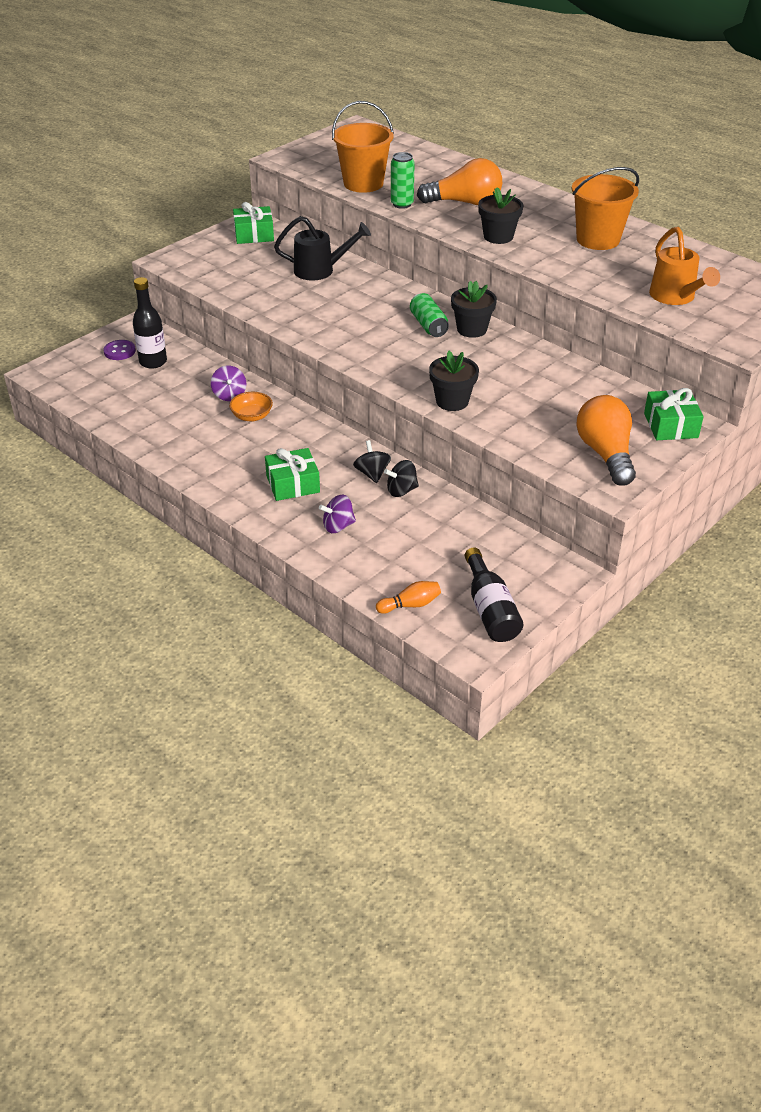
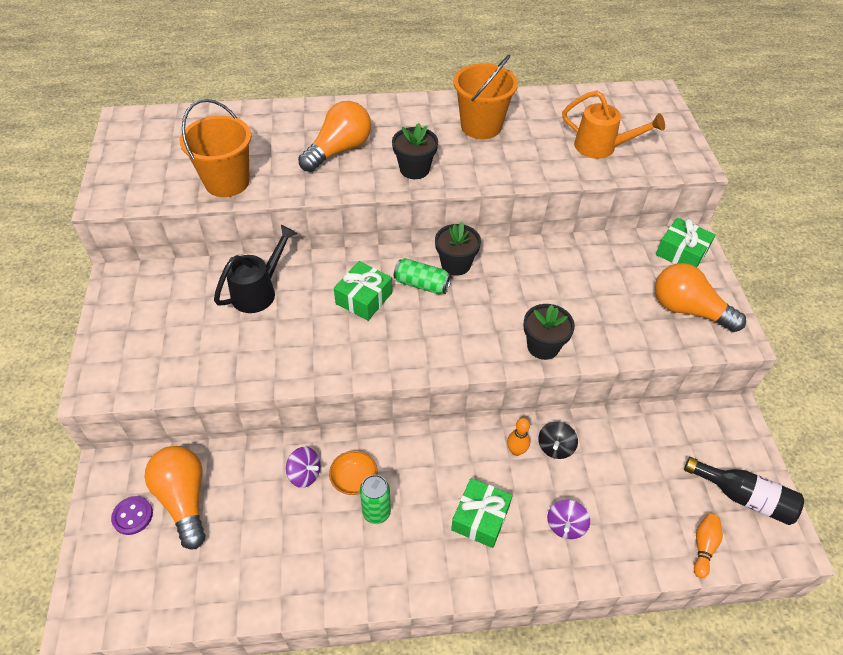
camera: 50 degrees left, 10 degrees up
(153, 362) = (184, 499): black bottle -> orange light bulb
(254, 234) = (141, 294): green gift -> green gift (364, 298)
(372, 473) = (516, 451): black spinning top -> orange bowling pin
(402, 204) = (293, 184): green can -> green can (376, 512)

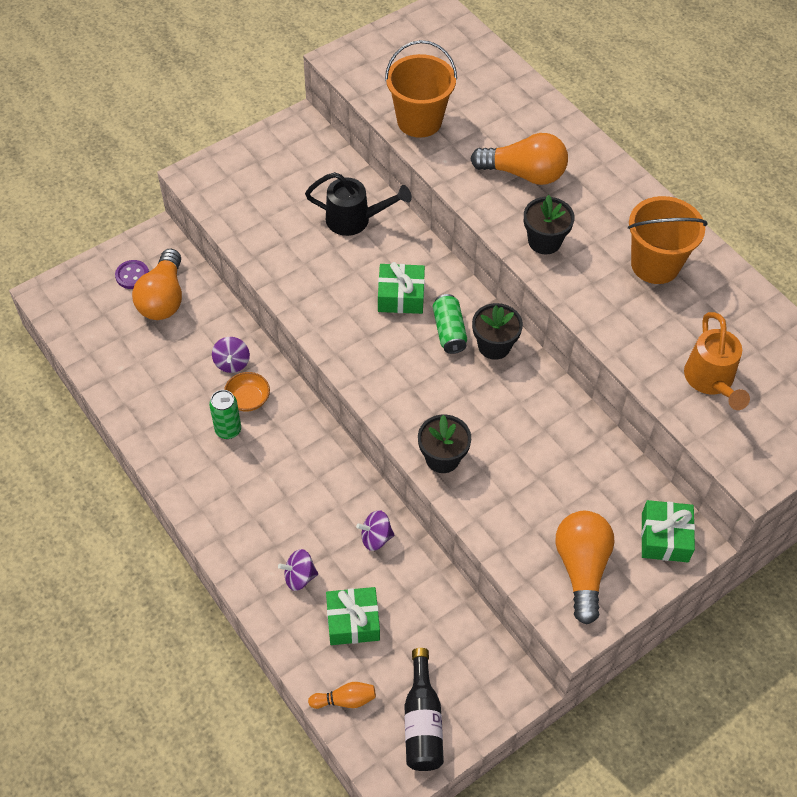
camera: 60 degrees right, 5 degrees up
(184, 499) = (163, 298): orange light bulb -> orange light bulb turned 150 degrees clockwise
(480, 518) = (268, 508): green gift -> green gift (353, 621)
(516, 451) = (352, 507): orange bowling pin -> none
(555, 447) = (376, 537): black spinning top -> purple spinning top

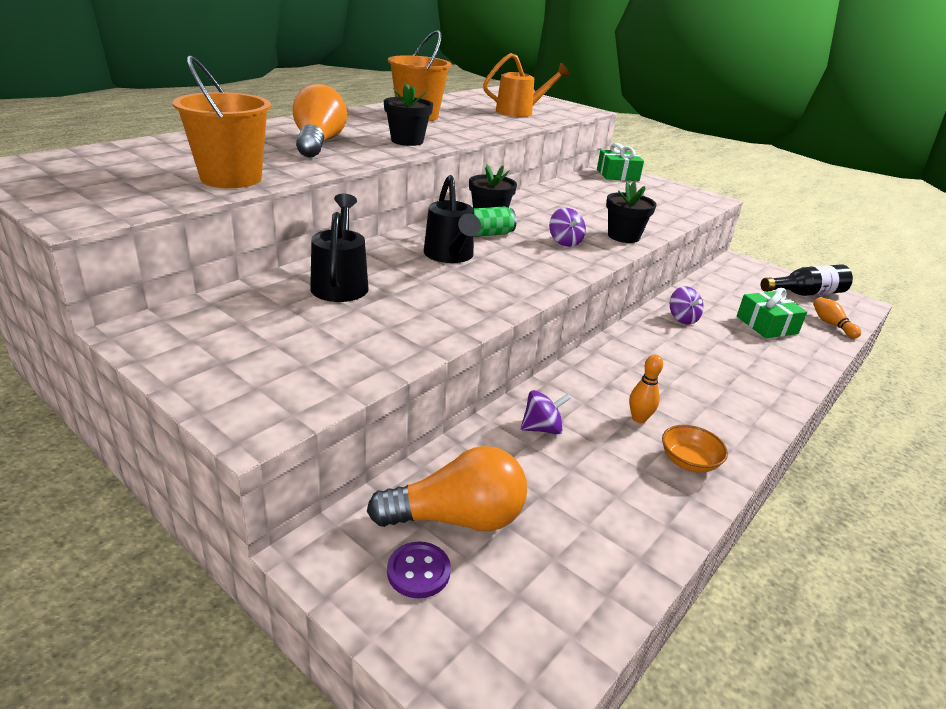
camera: 105 degrees left, 25 degrees down
(228, 430) = (639, 418): green can -> orange bowling pin
(248, 399) = (587, 408): orange bowl -> orange bowl (688, 462)
(299, 577) = (758, 354): purple spinning top -> purple spinning top (564, 242)
(401, 296) = (450, 256): green gift -> black watering can
(581, 569) = (667, 195): orange light bulb -> none

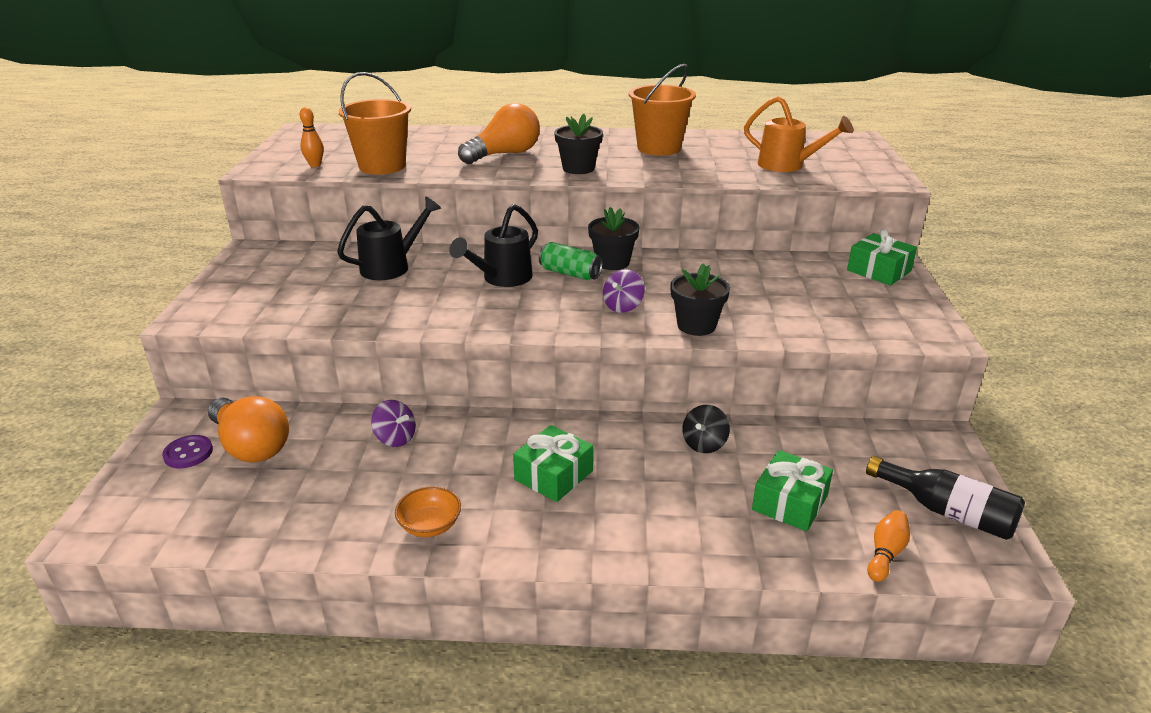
camera: 55 degrees right, 0 degrees up
(639, 418) = (468, 478): orange bowling pin -> orange bowling pin (315, 165)
(669, 383) = (554, 475): none -> green gift
(682, 319) = (704, 444): purple spinning top -> black spinning top

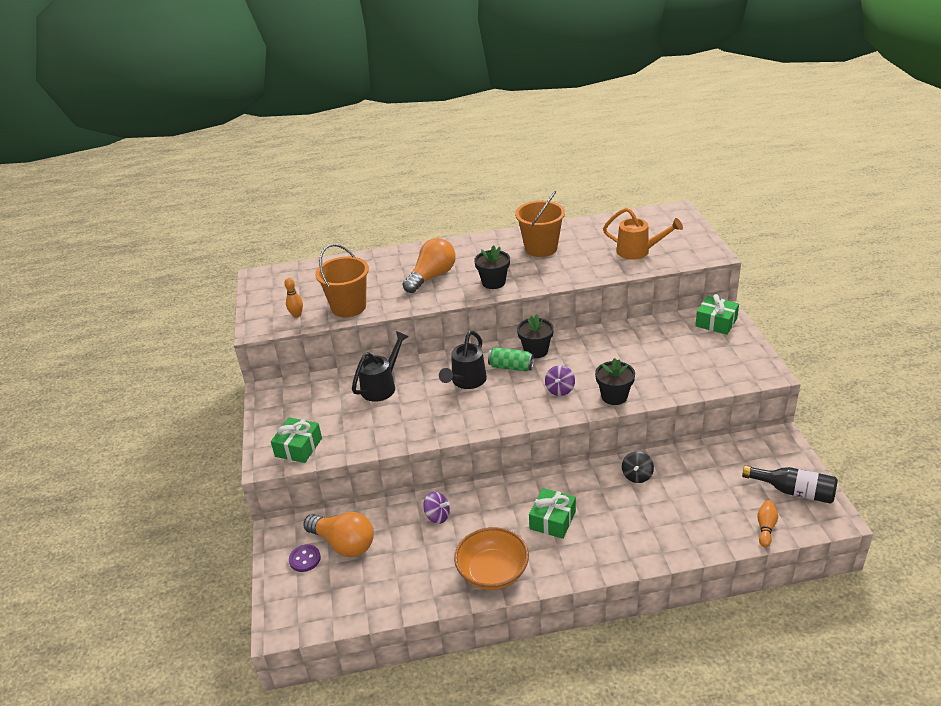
camera: 10 degrees left, 5 degrees up
(430, 525) = (493, 572): orange bowl -> orange bowl, size x1.78
(790, 503) = (702, 506): green gift -> green gift (298, 447)

